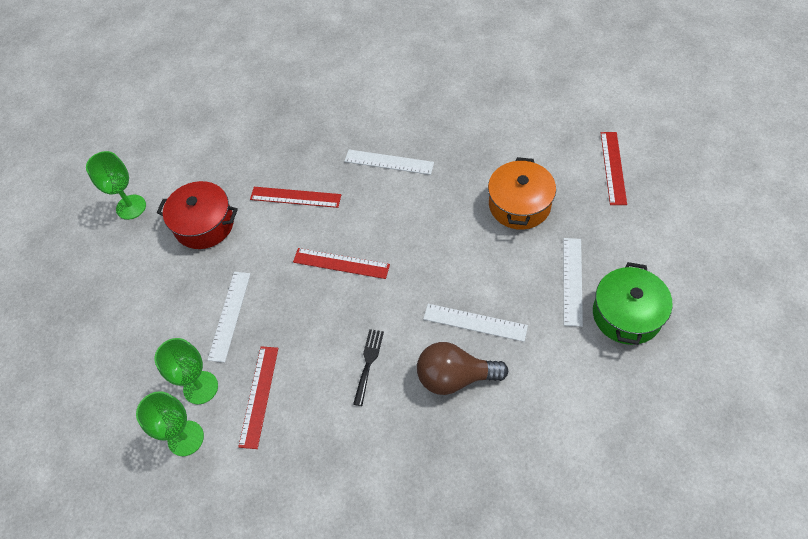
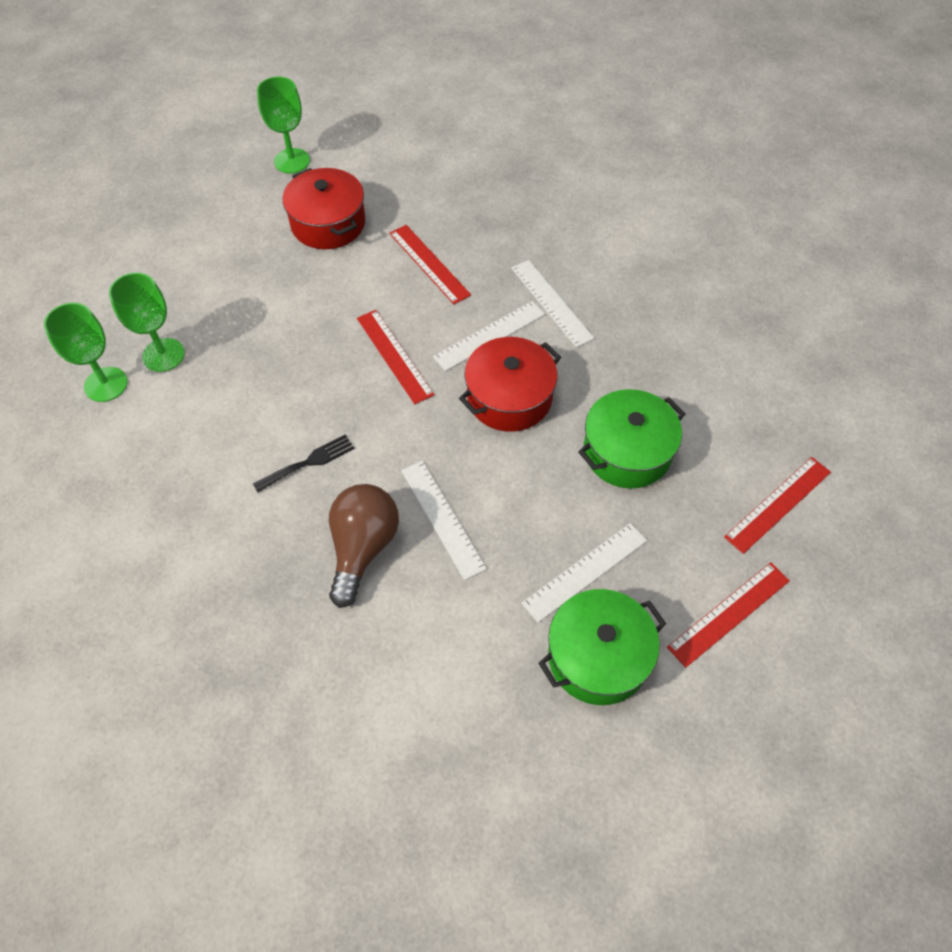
camera: 40 degrees right, 0 degrees up
(229, 315) = (254, 317): white ruler -> white ruler (489, 335)
(259, 396) = (194, 404): red ruler -> red ruler (729, 613)
(430, 230) = (509, 398): none -> red pot
(455, 377) = (362, 548): brown light bulb -> brown light bulb turned 60 degrees clockwise
(519, 205) = (627, 452): orange pot -> green pot

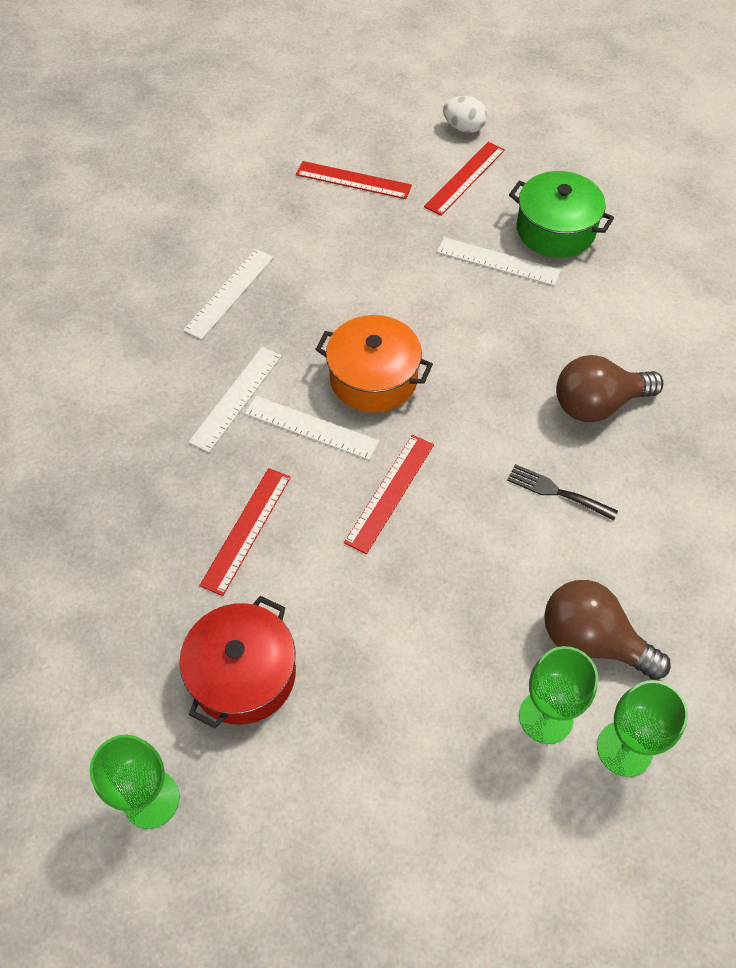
camera: 120 degrees left, 0 degrees up
(183, 411) = (592, 640): none -> brown light bulb
(442, 518) = (527, 366): white ruler -> white ruler (229, 293)
(509, 398) = (373, 378): red pot -> orange pot
(627, 452) = (371, 278): green pot -> none
(729, 613) = (465, 178): red ruler -> red ruler turned 75 degrees counterclockwise
(820, 664) = (464, 128): none -> white egg

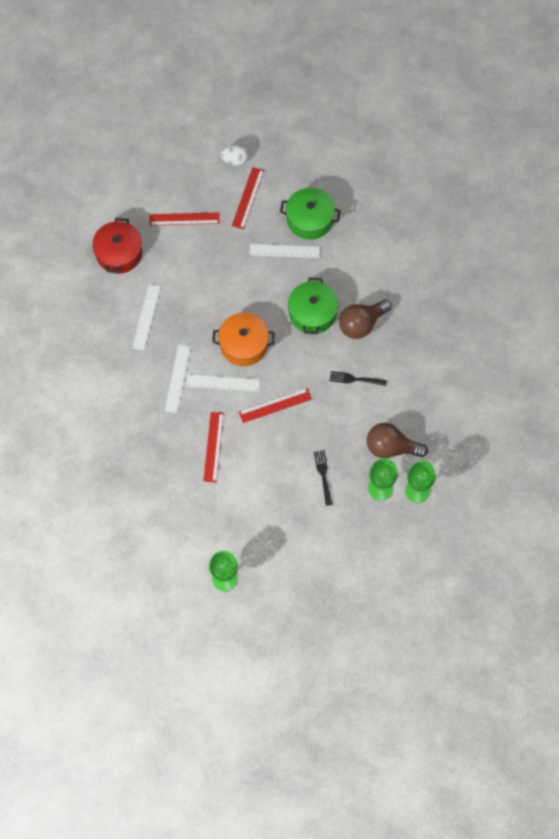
camera: 20 degrees left, 10 degrees up
(243, 674) = (241, 514): red pot -> red pot (119, 253)
(390, 492) = (275, 405): red ruler -> red ruler turned 60 degrees clockwise
(436, 650) = (323, 475): none -> black fork
(513, 363) = (312, 313): none -> green pot

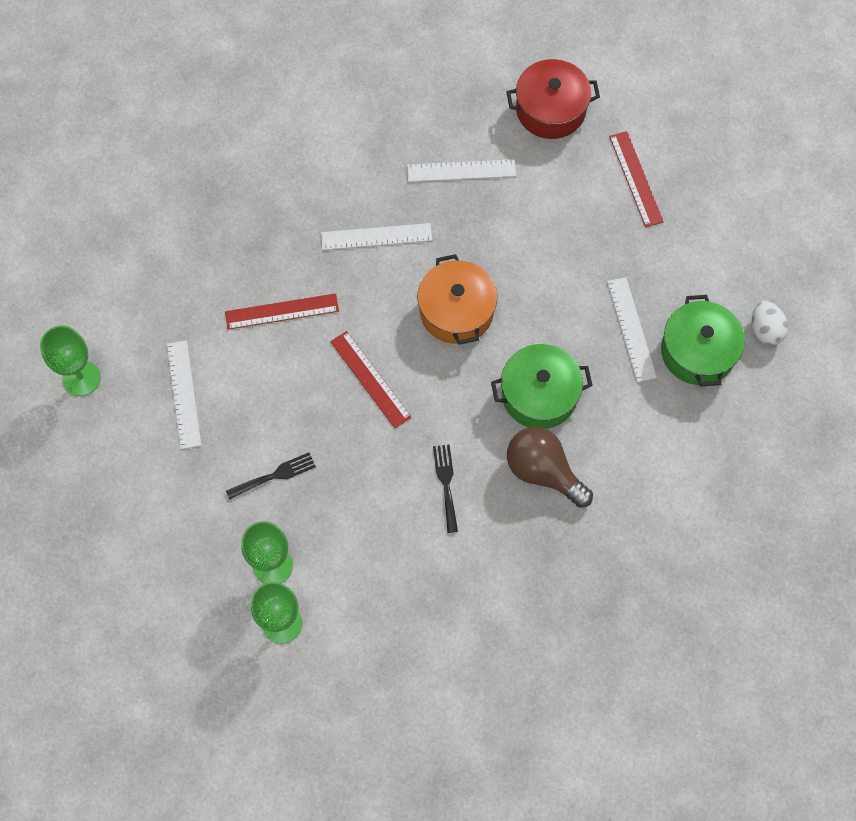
camera: 75 degrees right, 0 degrees up
(223, 383) = (386, 298): white ruler -> white ruler (183, 394)
(235, 160) = (760, 221): white egg -> white egg (765, 330)
(248, 198) = (702, 255): red ruler -> none
(391, 447) = (345, 566): brown light bulb -> none

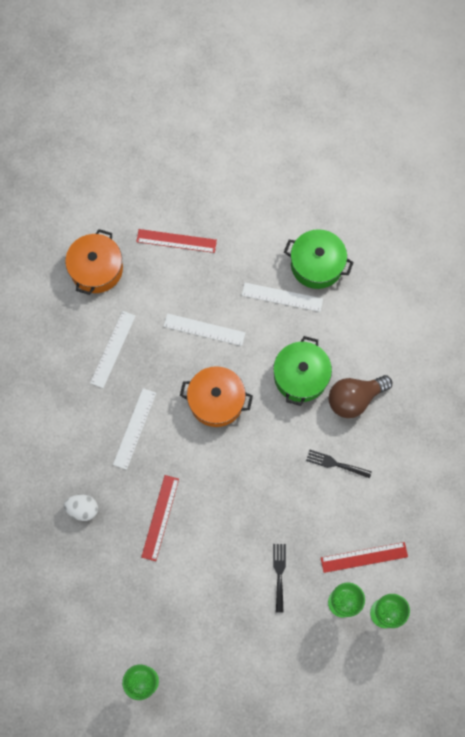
camera: 65 degrees left, 5 degrees up
(183, 394) = (190, 612): white ruler -> white ruler (204, 329)
(370, 379) = (239, 479): red ruler -> red ruler (364, 557)
(550, 110) = (96, 269): red pot -> orange pot
(765, 330) = (321, 217): white egg -> white egg (83, 509)

